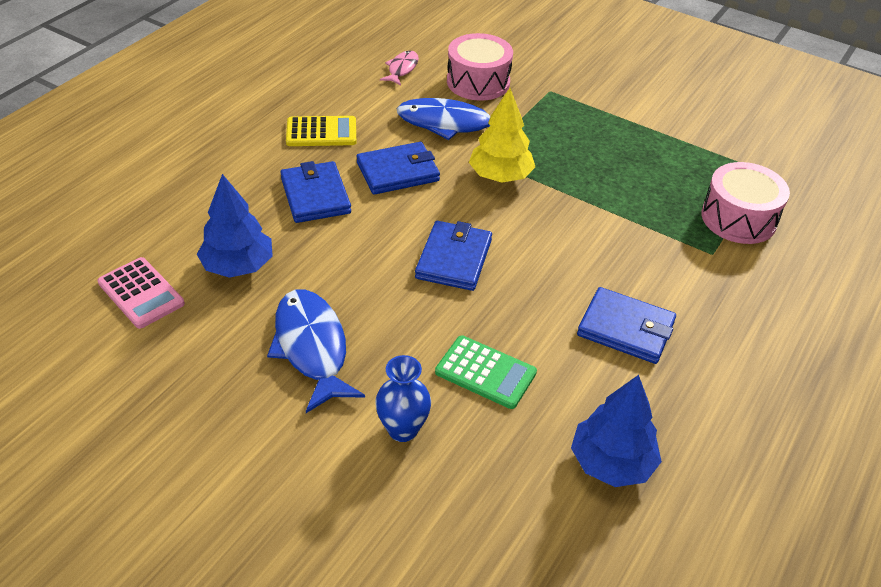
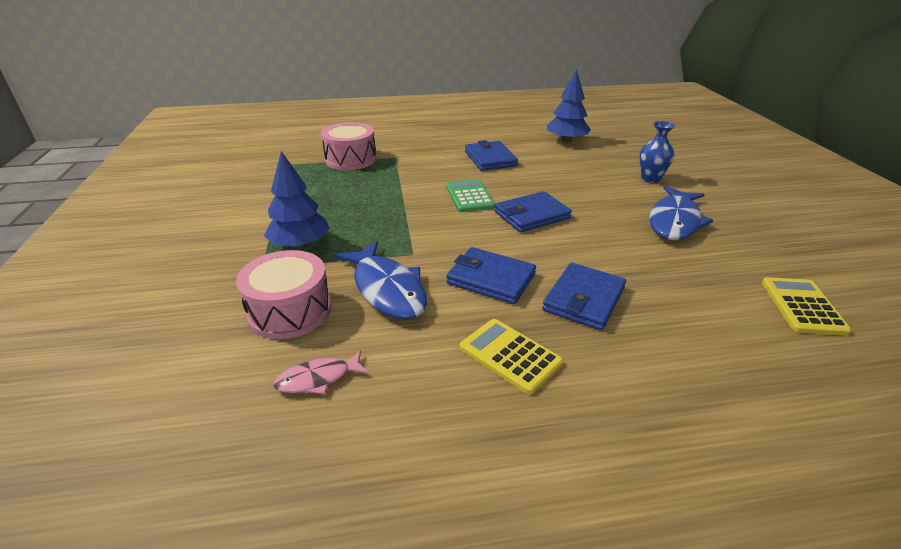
camera: 130 degrees left, 10 degrees down
(141, 293) = (802, 306): pink calculator -> yellow calculator
(238, 266) = (699, 284): blue tree -> blue tree (300, 245)
(485, 373) = (583, 176): green calculator -> green calculator (469, 196)
(500, 176) = (424, 236): yellow tree -> none

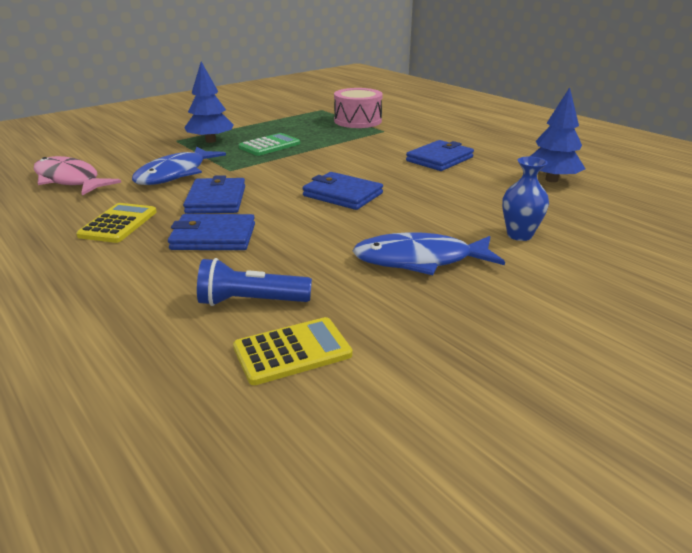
camera: 60 degrees right, 5 degrees down
(290, 311) = (132, 158): pink drum -> none
(318, 379) = (70, 180): pink fish -> pink fish, size x1.86
(469, 196) = (347, 167): green calculator -> green calculator (269, 145)
(722, 307) = (251, 301): none -> blue flashlight

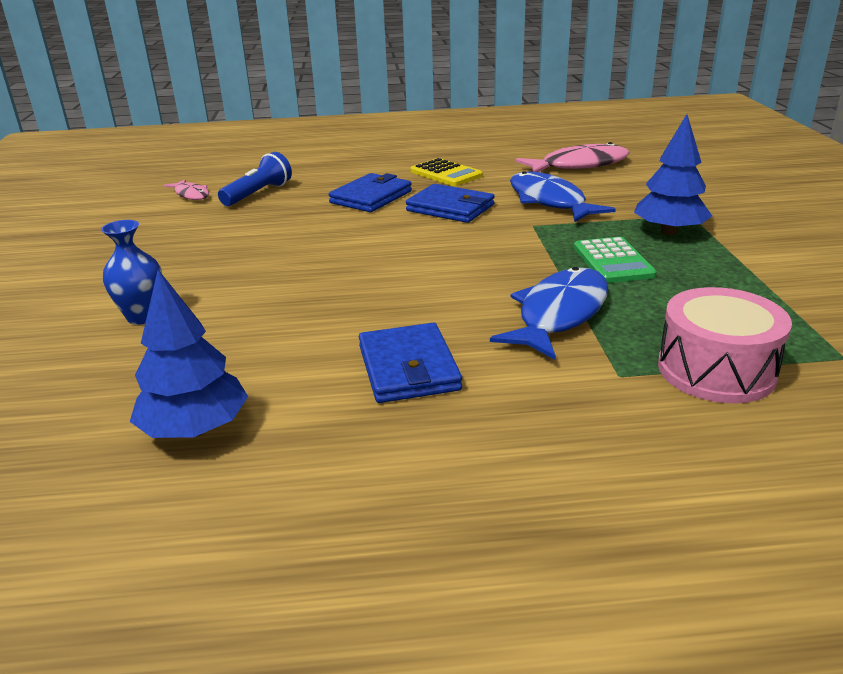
camera: 125 degrees right, 0 degrees up
(292, 351) = (191, 195): yellow calculator -> pink fish
(342, 194) = (380, 262): blue wallet -> none
(420, 260) = (200, 255): blue fish -> blue fish (559, 314)

